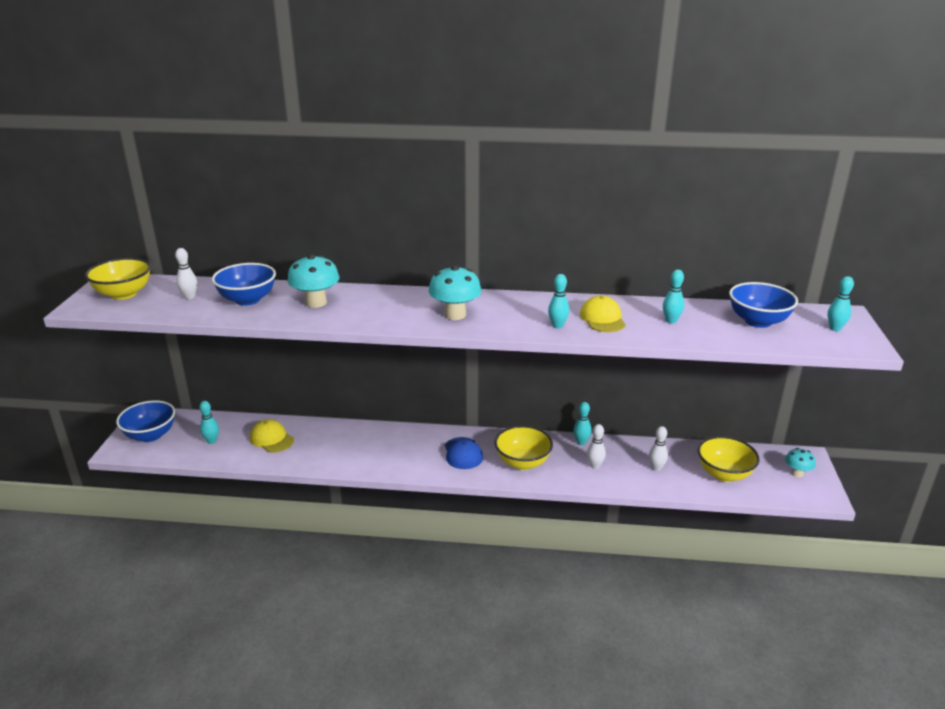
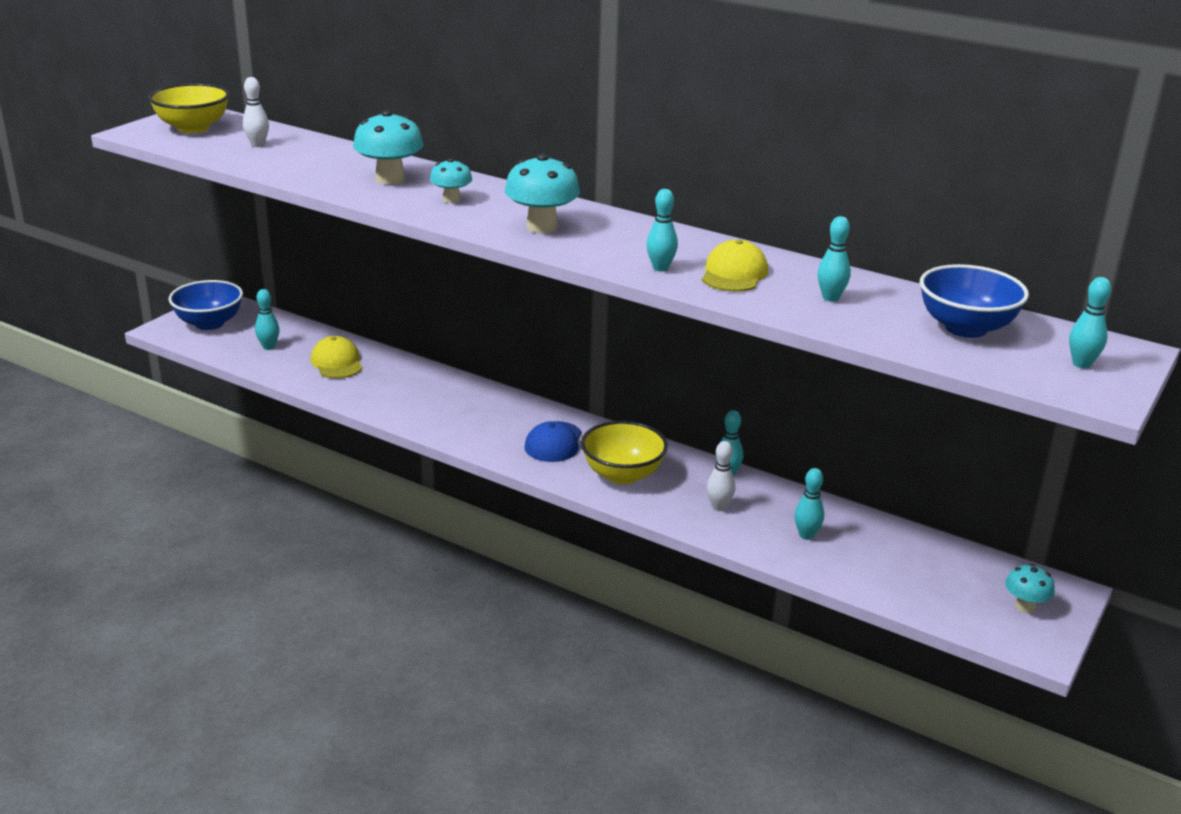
camera: 25 degrees right, 0 degrees up
(247, 300) = (317, 160): blue bowl -> none
(374, 308) = (451, 200): none -> turquoise mushroom
(656, 468) = (806, 535): white bowling pin -> turquoise bowling pin
(724, 474) = (904, 572): yellow bowl -> none

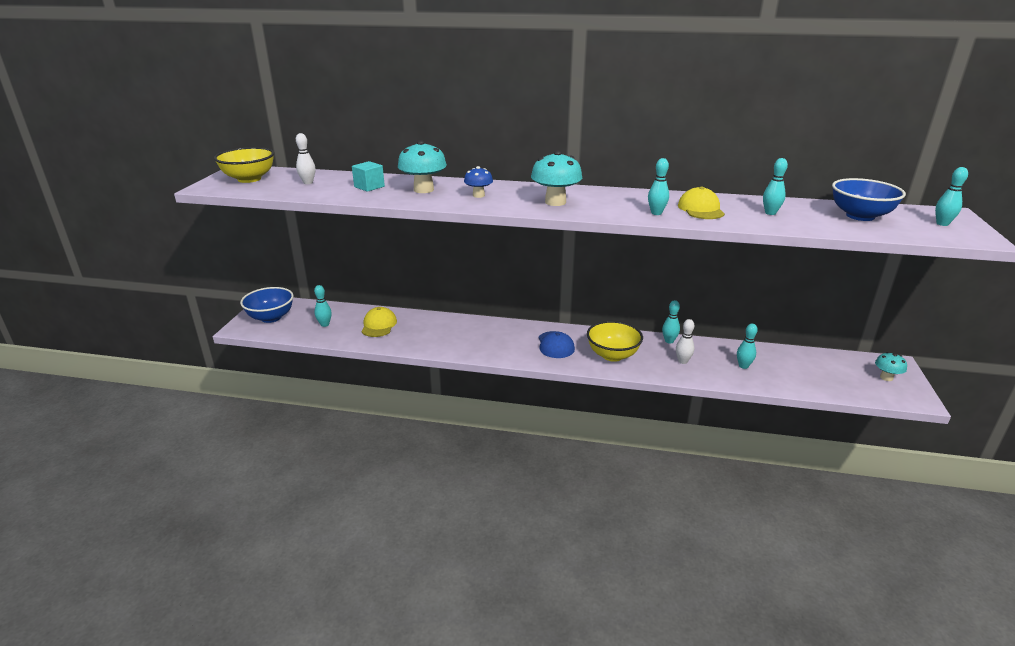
camera: 20 degrees left, 0 degrees up
(326, 163) = (369, 187): none -> turquoise cube
(337, 362) = (379, 325): yellow cap -> yellow cap turned 45 degrees clockwise
(451, 200) = (478, 195): turquoise mushroom -> blue mushroom

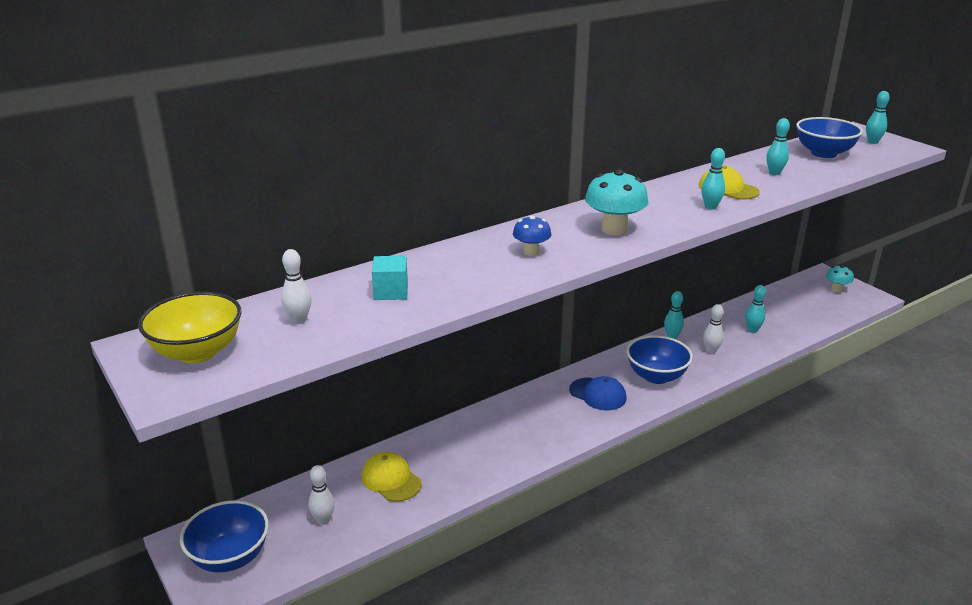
camera: 45 degrees left, 0 degrees up
(325, 324) = (323, 520): turquoise bowling pin -> white bowling pin
(423, 190) = (461, 269): turquoise mushroom -> none
(612, 355) = (656, 376): yellow bowl -> blue bowl

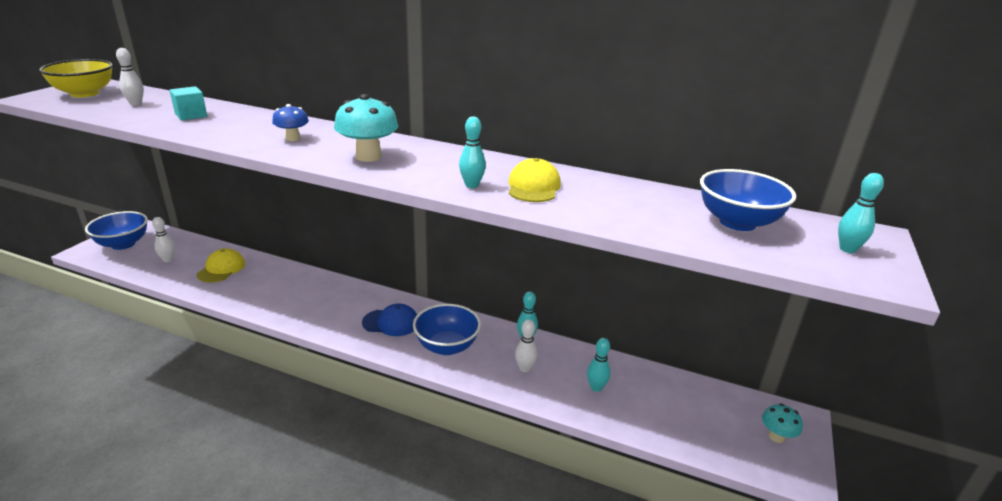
camera: 55 degrees right, 0 degrees up
(598, 394) = (391, 322): blue cap -> blue cap turned 90 degrees counterclockwise
(774, 173) = (618, 203): turquoise bowling pin -> none

